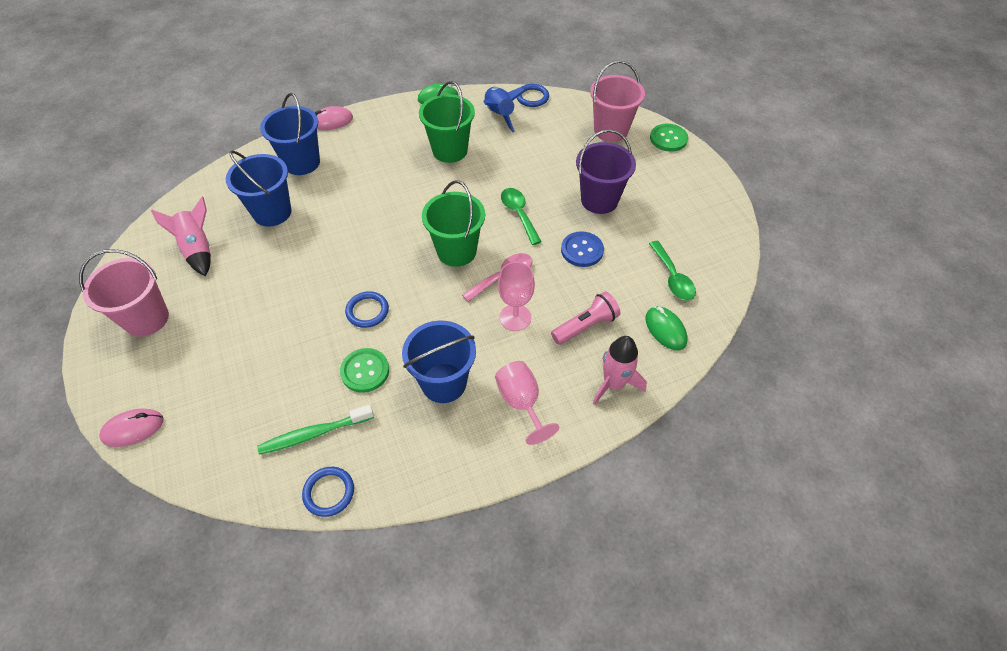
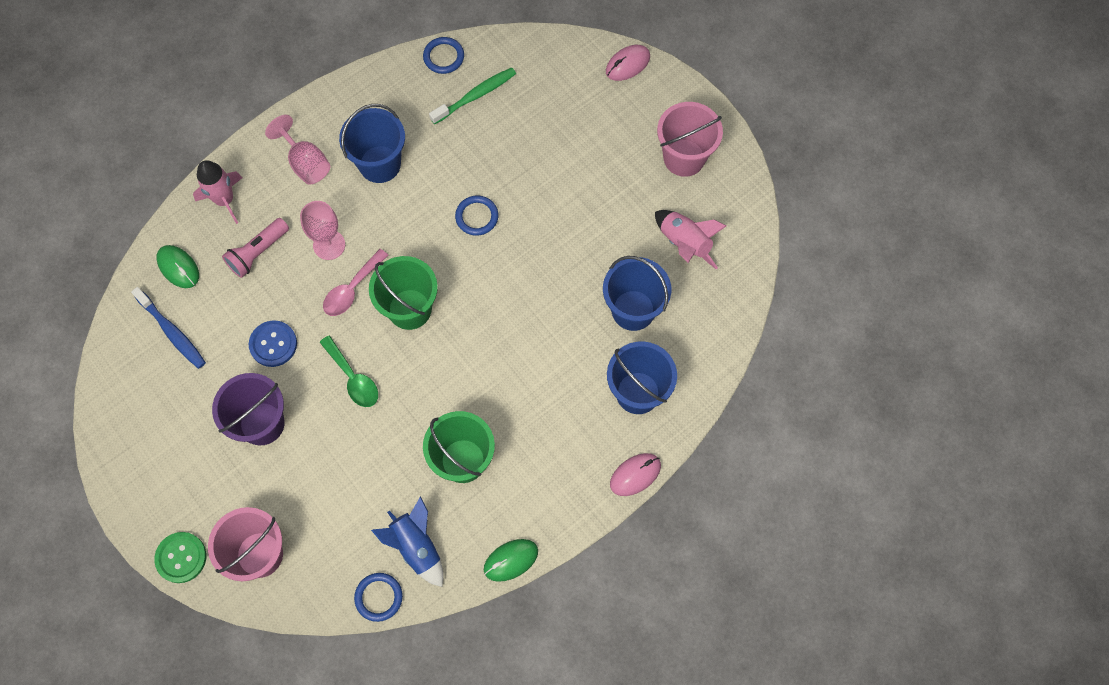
camera: 165 degrees right, 15 degrees up
(365, 371) = (455, 158): green button -> none
(672, 278) = (172, 332): green spoon -> blue toothbrush

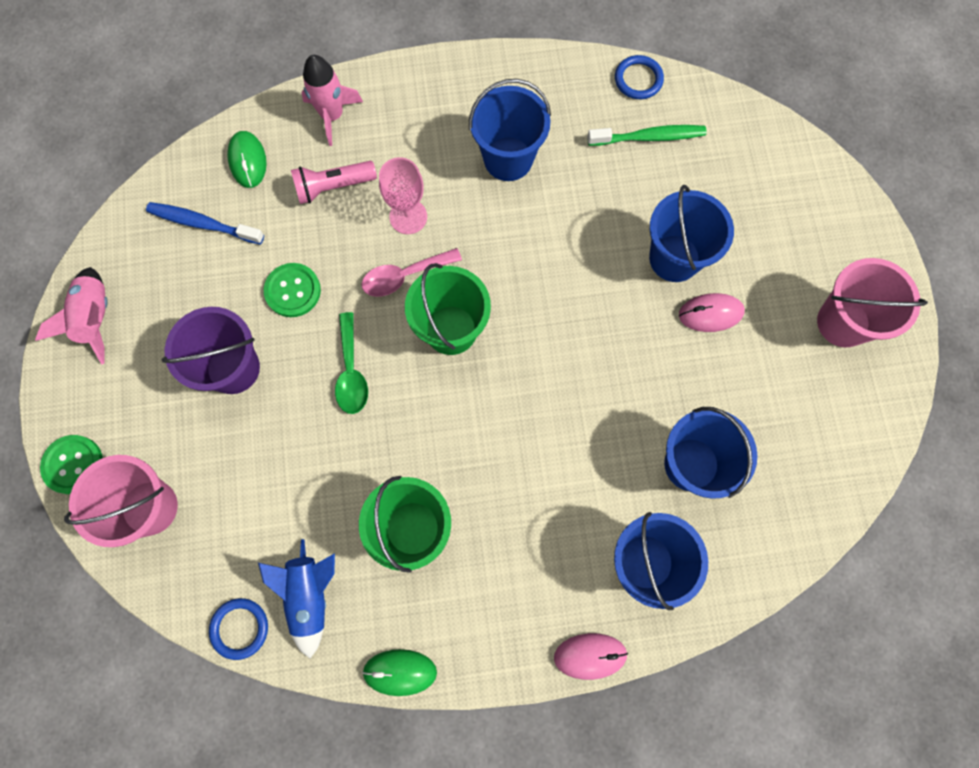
camera: 30 degrees right, 5 degrees up
(172, 332) = (203, 224): blue toothbrush -> blue toothbrush turned 120 degrees clockwise
(273, 344) = (293, 291): blue button -> green button
(305, 163) = (434, 119): pink goblet -> none
(477, 217) = (577, 268): blue ring -> none
(542, 174) = (674, 258): none -> blue bucket
(627, 64) = (835, 186): pink mouse -> pink mouse (710, 313)
(684, 243) = (791, 420): pink rocket -> pink rocket (96, 318)

